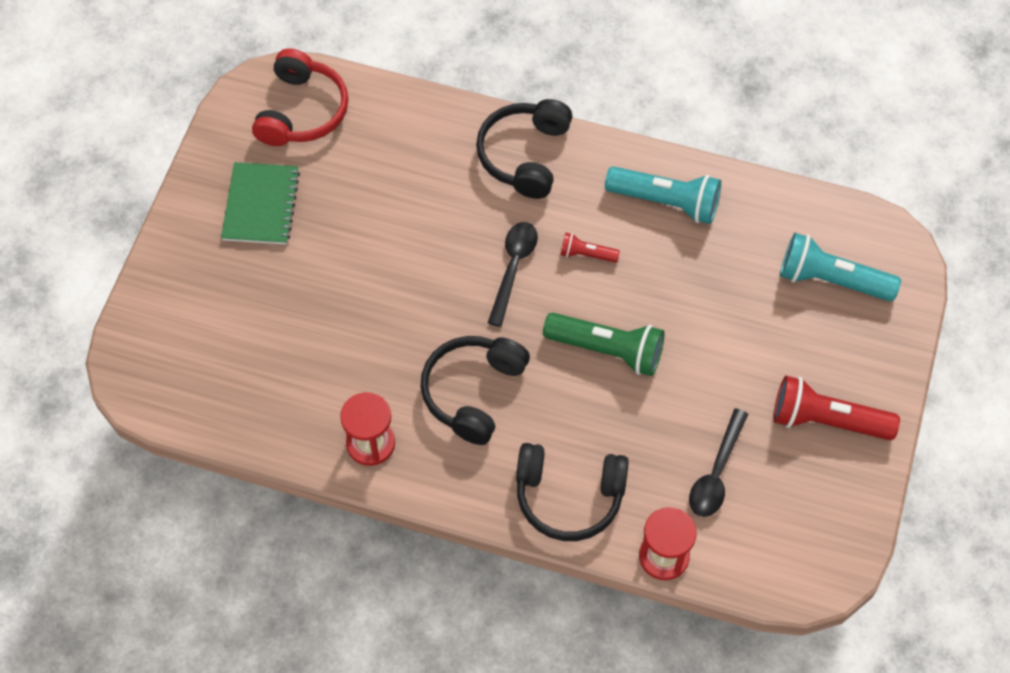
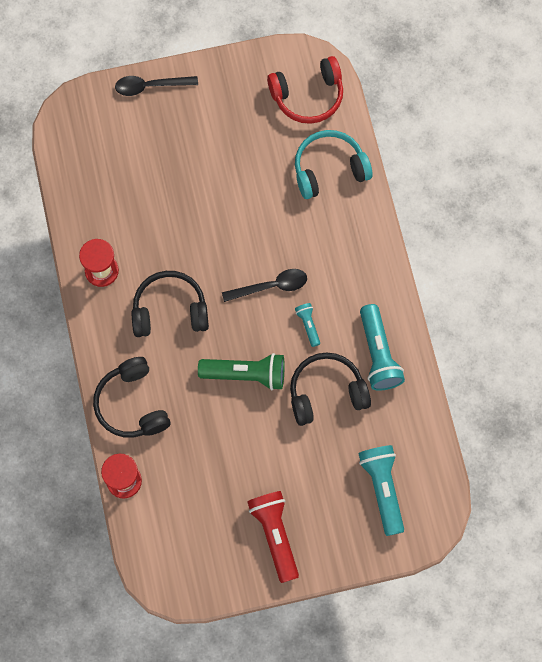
camera: 60 degrees right, 10 degrees up
(261, 205) = (225, 113): green notebook -> none
(407, 136) = (329, 169): none -> turquoise headphones
(524, 155) = (359, 247): black headphones -> black headphones (326, 392)
(586, 254) = (308, 325): red flashlight -> turquoise flashlight
(607, 350) = (246, 374): green flashlight -> green flashlight turned 75 degrees counterclockwise
(716, 473) = (198, 484): black spoon -> black spoon (150, 86)

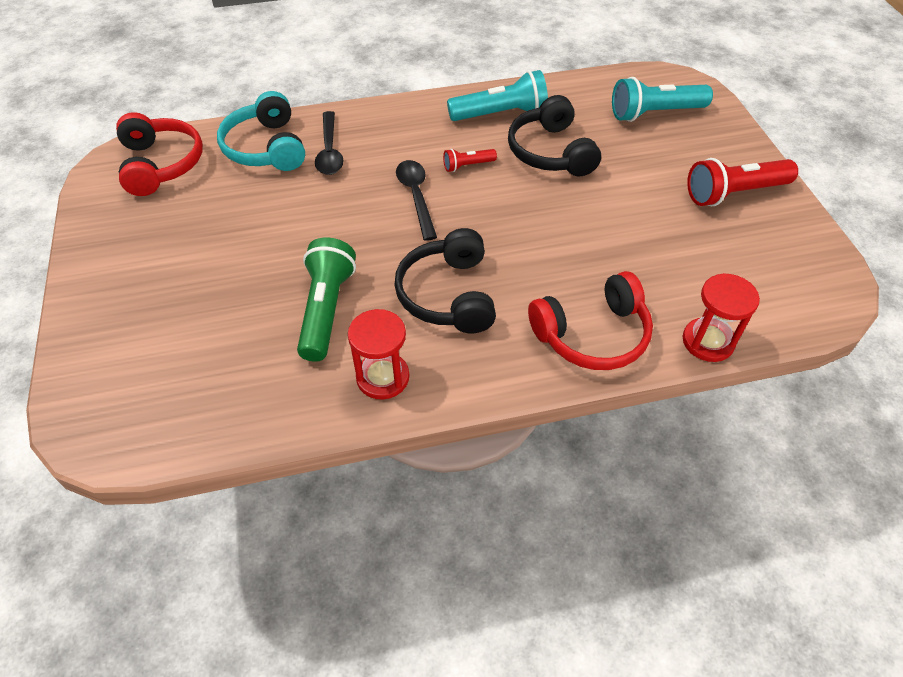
camera: 90 degrees left, 20 degrees down
(132, 404) = (592, 335): black headphones -> red headphones
(150, 86) = (84, 323): black spoon -> black spoon (329, 151)
(246, 374) = (535, 218): green flashlight -> green flashlight (326, 309)
(308, 325) = (467, 166): turquoise flashlight -> red flashlight

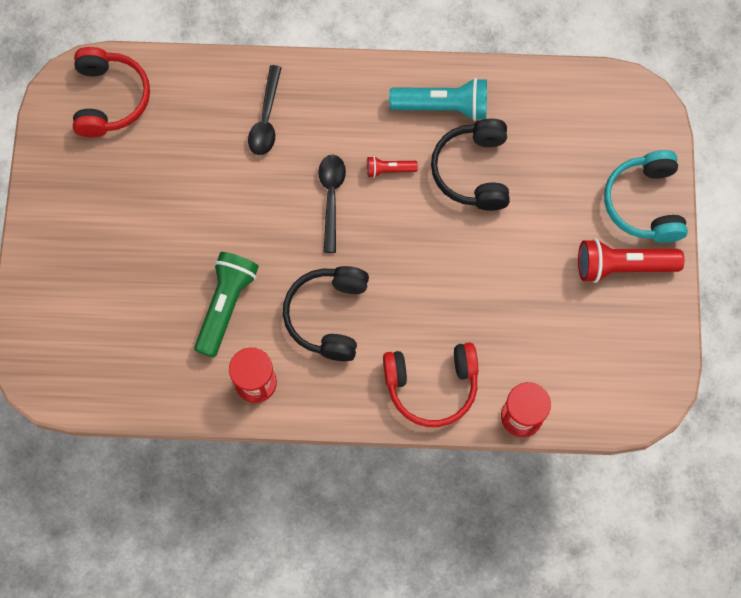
camera: 15 degrees right, 20 degrees up
(266, 148) = (208, 100): turquoise headphones -> turquoise headphones (644, 203)
(654, 113) = (596, 142): turquoise flashlight -> none

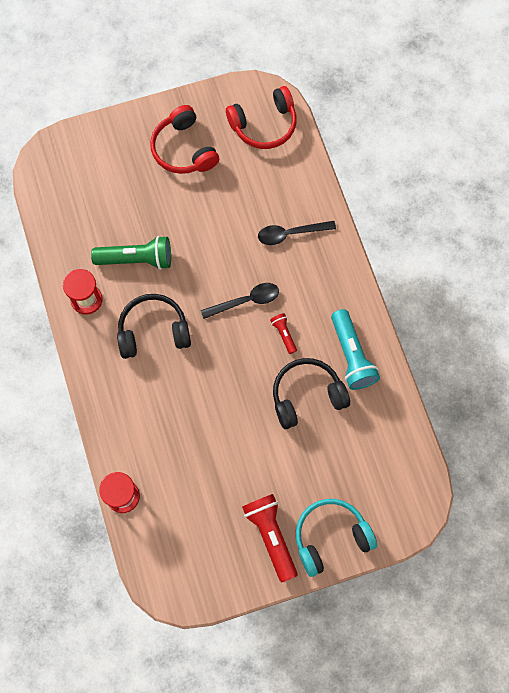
camera: 70 degrees right, 0 degrees up
(431, 386) = (124, 422): red headphones -> red headphones (183, 149)

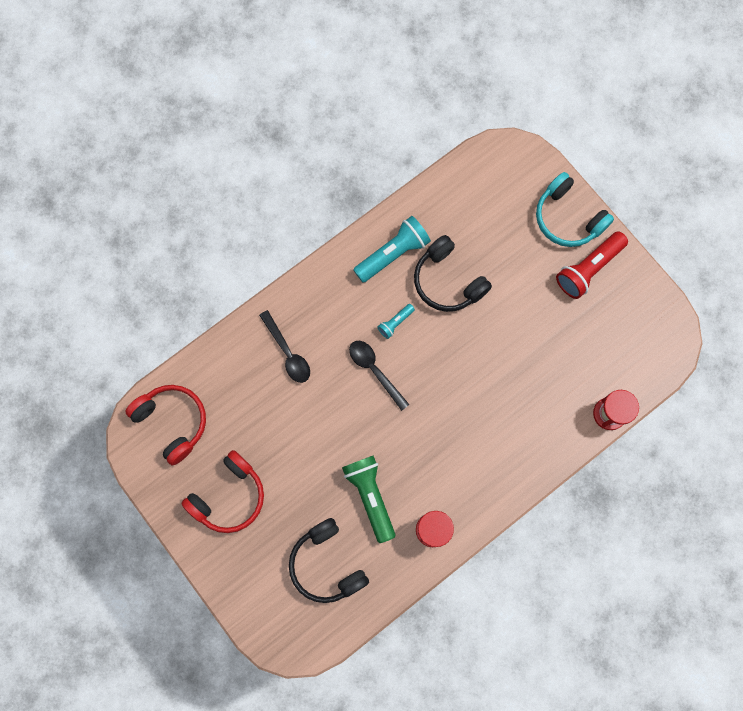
camera: 110 degrees left, 5 degrees up
(153, 331) = (439, 449): black headphones -> black headphones (326, 564)
(284, 334) = (395, 323): red flashlight -> turquoise flashlight

